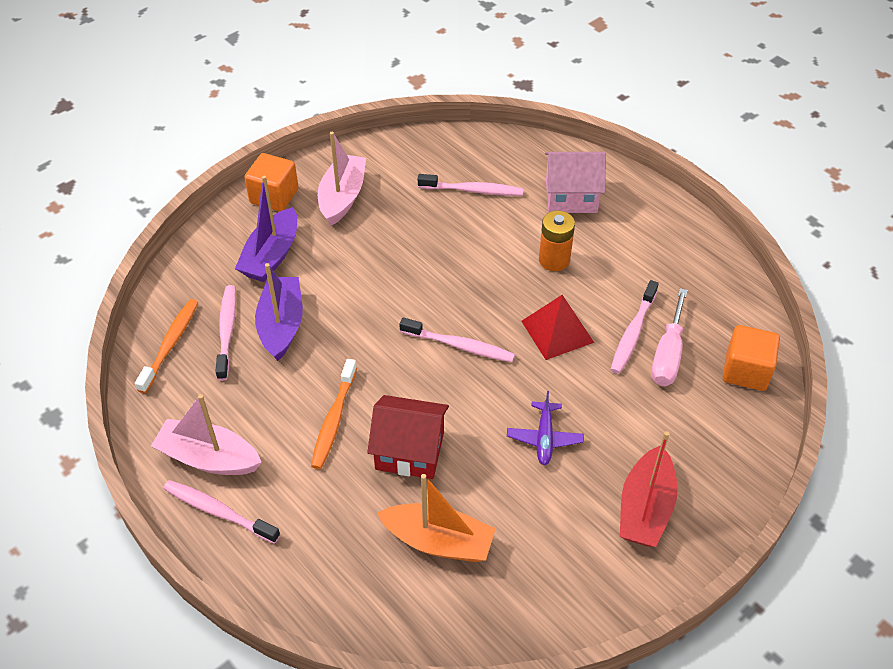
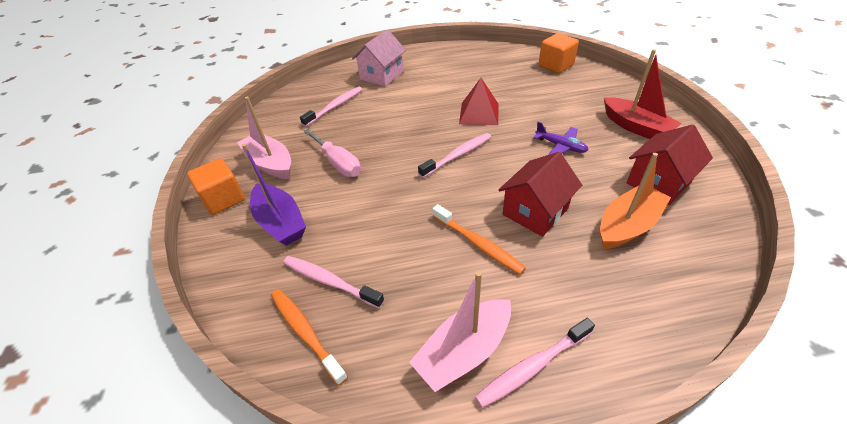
camera: 55 degrees left, 5 degrees down
(281, 325) = (357, 241): purple boat -> none
(536, 557) = (658, 182): none -> red house
(554, 260) = (423, 96): orange battery -> none
(633, 333) = (502, 89): pink toothbrush -> none
(668, 354) = (526, 83): pink screwdriver -> pink screwdriver (338, 163)

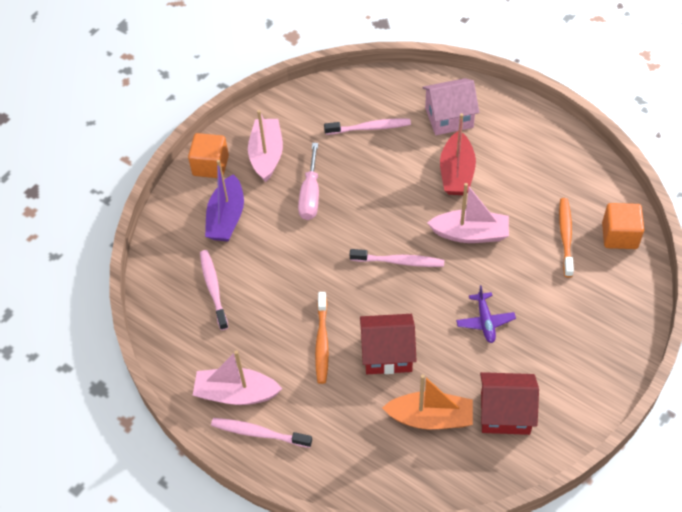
camera: 45 degrees right, 10 degrees up
(305, 332) = (172, 309): orange toothbrush -> orange toothbrush (565, 236)
(479, 113) = (470, 234): red pyramid -> pink boat
(636, 127) = (573, 358): red boat -> red boat (456, 173)

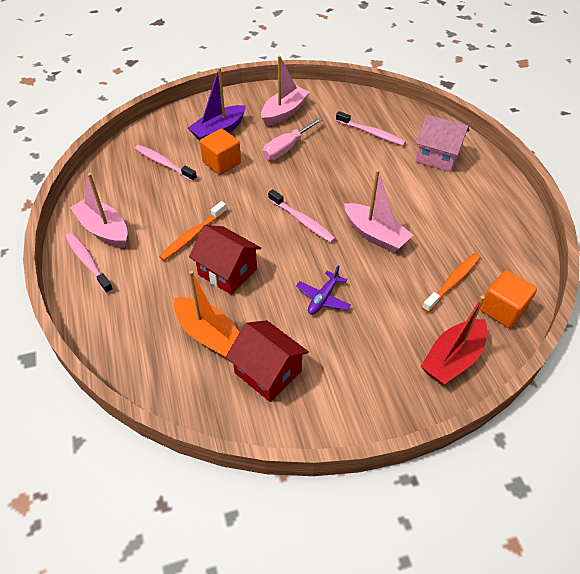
camera: 35 degrees right, 5 degrees down
(210, 166) = (243, 100): orange cube -> orange cube (222, 163)
(213, 288) = (164, 163): pink toothbrush -> pink toothbrush turned 75 degrees counterclockwise
(456, 173) = (406, 192): red boat -> red boat (452, 359)

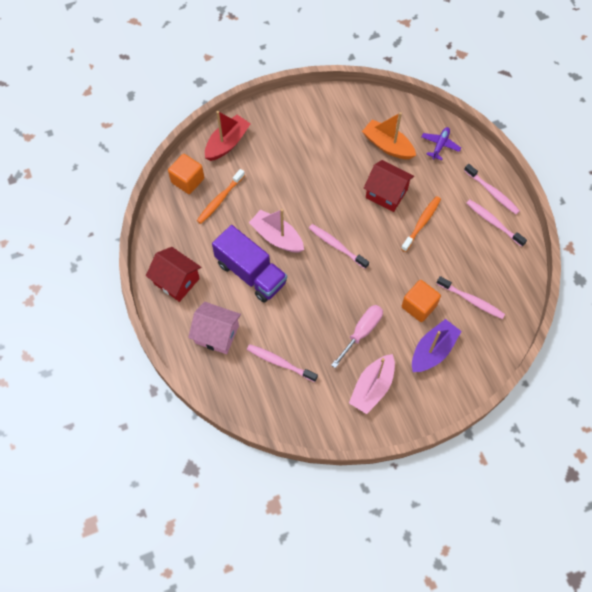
camera: 175 degrees right, 15 degrees up
(104, 230) = (493, 222): pink boat -> pink toothbrush
(268, 372) = (344, 125): red house -> red house (176, 281)
(323, 298) = (314, 178): purple plane -> purple plane (440, 145)
(405, 203) = (251, 273): none -> purple truck

